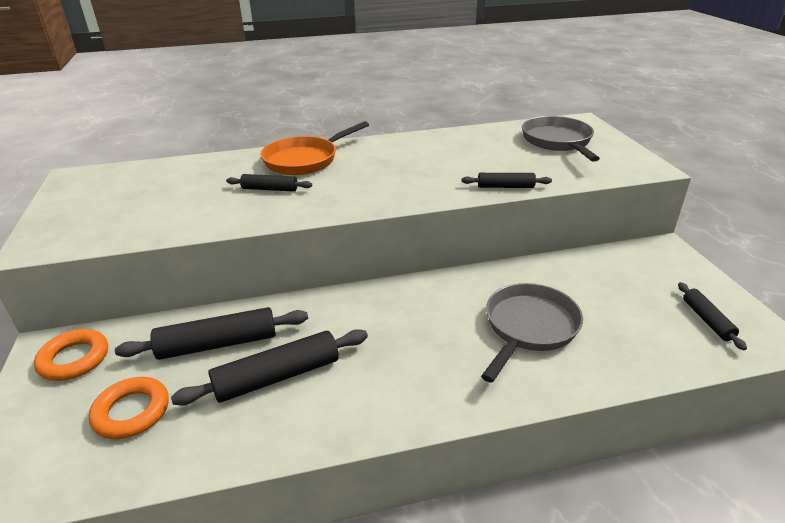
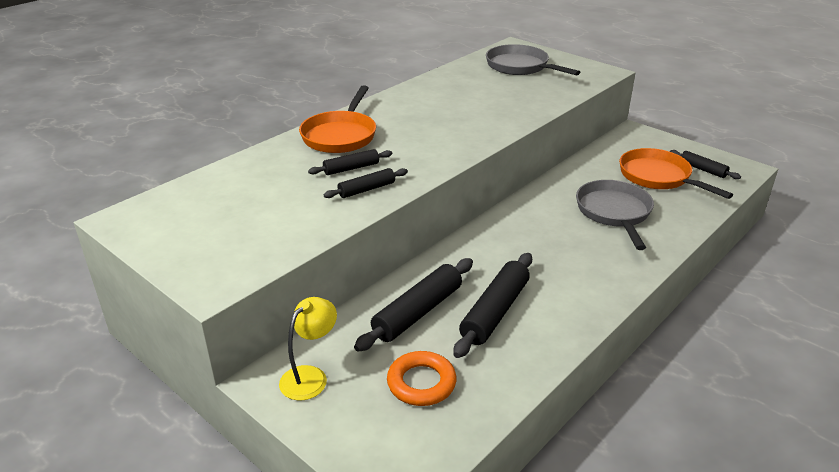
camera: 35 degrees left, 0 degrees up
(74, 359) = (310, 376): orange ring -> yellow lamp
(505, 187) = (531, 112): black rolling pin -> black rolling pin (367, 189)
(633, 308) = (658, 177): none -> orange pan

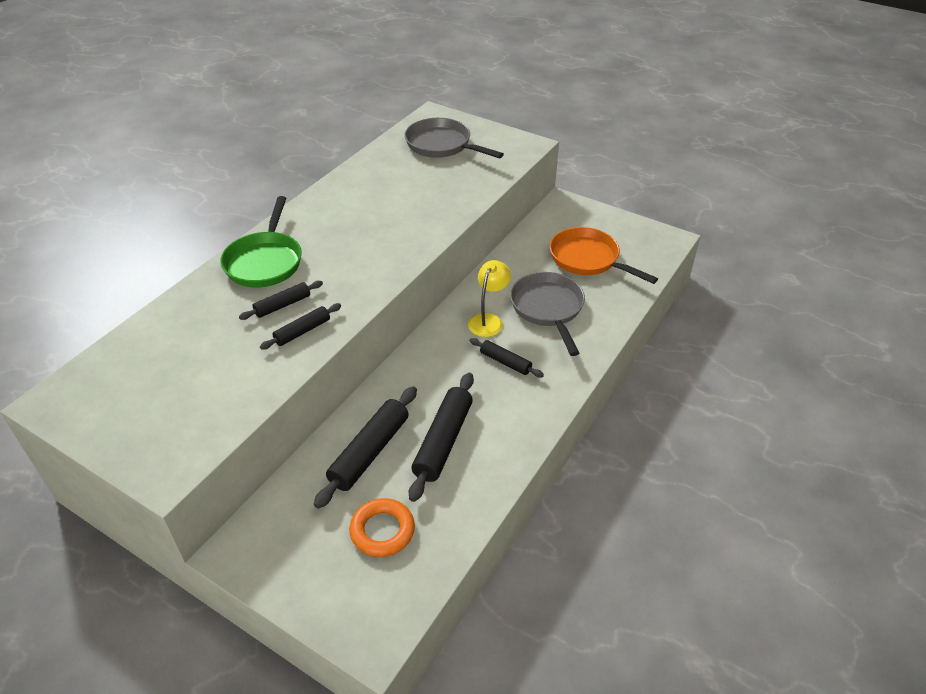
camera: 10 degrees left, 10 degrees up
(310, 376) = (276, 539): yellow lamp -> yellow lamp (488, 320)
(340, 135) = (265, 261): orange pan -> green pan
(702, 169) = (630, 245): black rolling pin -> black rolling pin (505, 362)

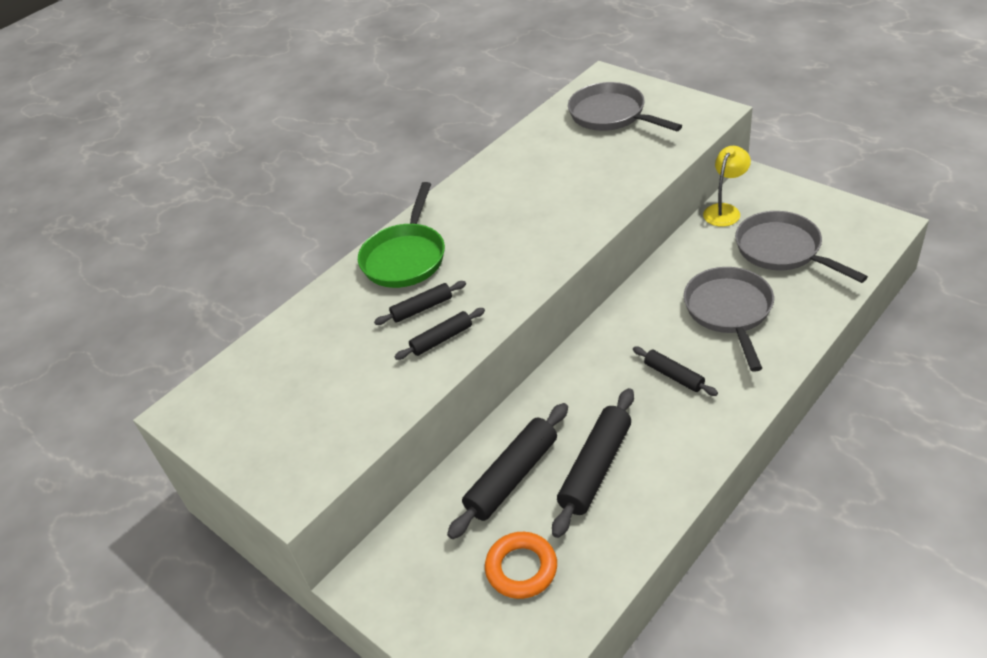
camera: 15 degrees right, 0 degrees up
(488, 320) = (657, 324): yellow lamp -> yellow lamp (725, 210)
(588, 259) = (782, 250): orange pan -> grey pan

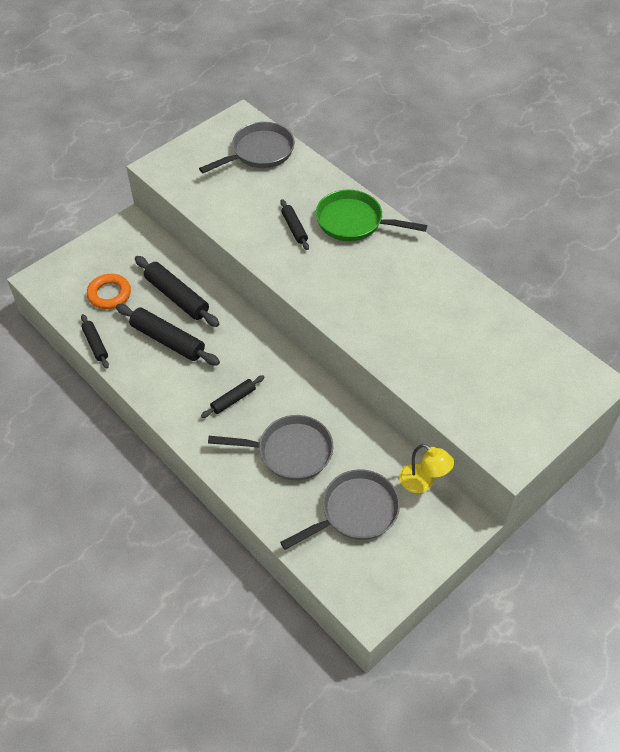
camera: 90 degrees right, 10 degrees up
(441, 339) = (259, 236): black rolling pin -> black rolling pin (95, 344)
(611, 115) = (523, 376): grey pan -> grey pan (259, 152)

